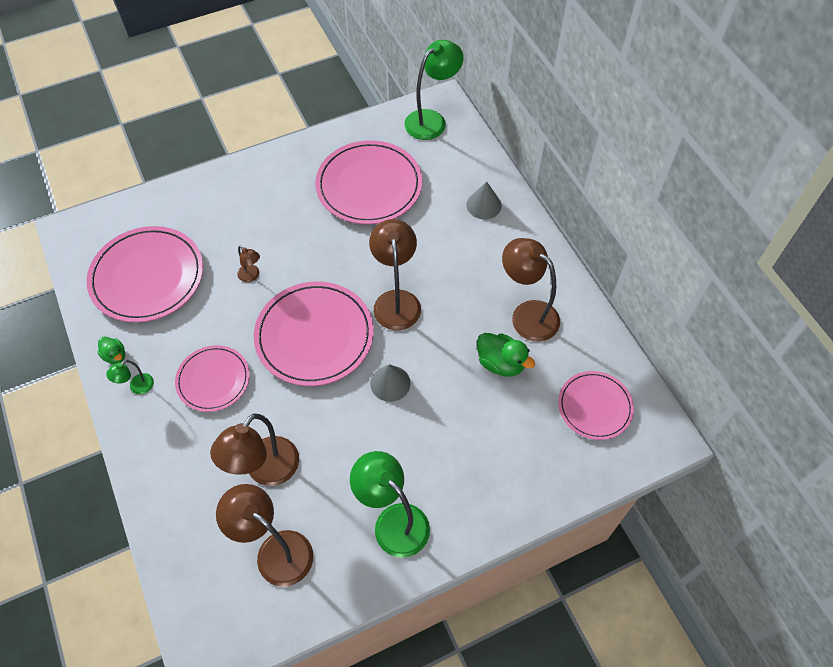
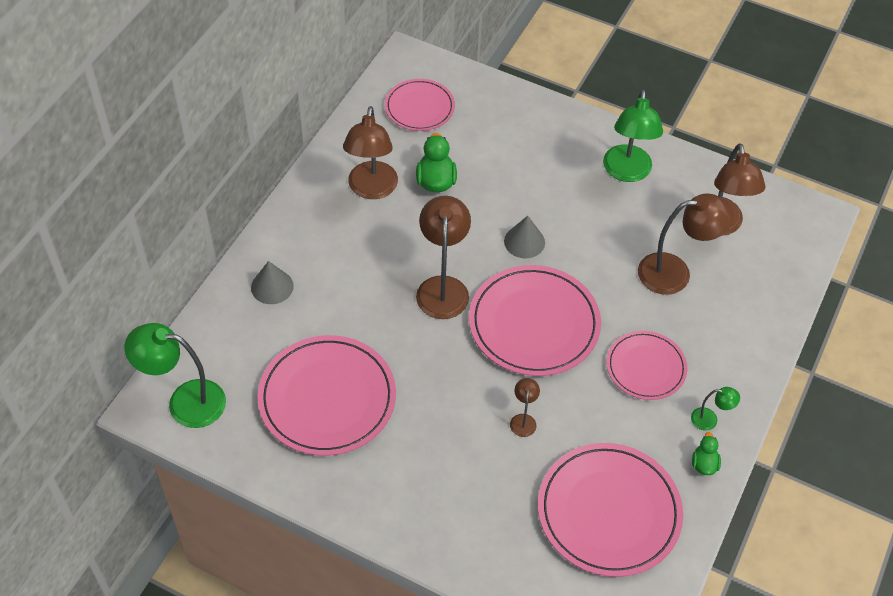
camera: 130 degrees left, 5 degrees down
(396, 300) = (442, 287): brown lamp -> brown lamp turned 135 degrees clockwise

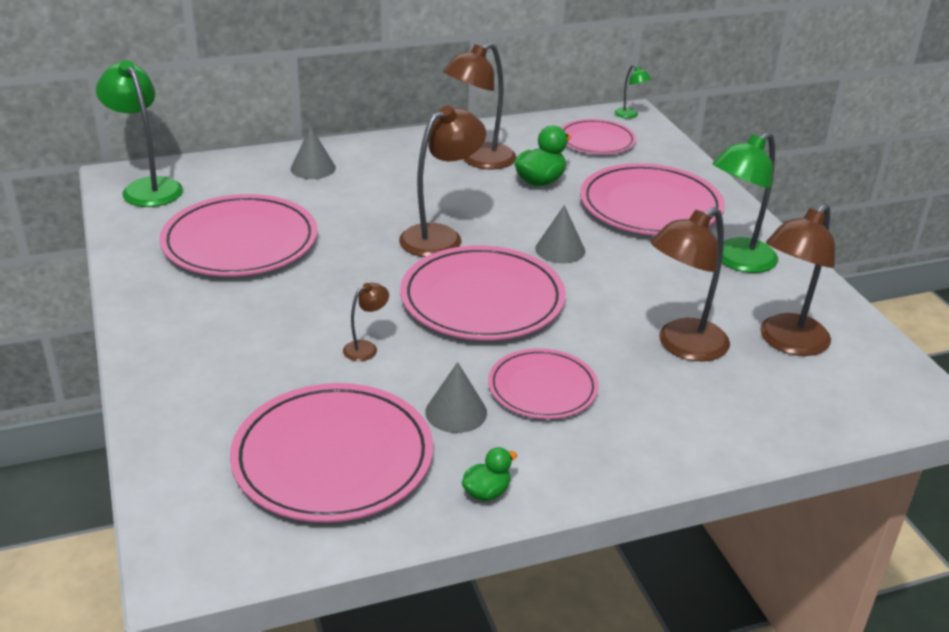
camera: 45 degrees right, 20 degrees down
(527, 155) = (650, 206): none -> pink plate
(626, 424) = (456, 412): none -> grey cone
(675, 273) = (682, 346): brown lamp -> brown lamp turned 105 degrees clockwise
(710, 420) = (549, 465): green lamp -> green lamp (630, 115)

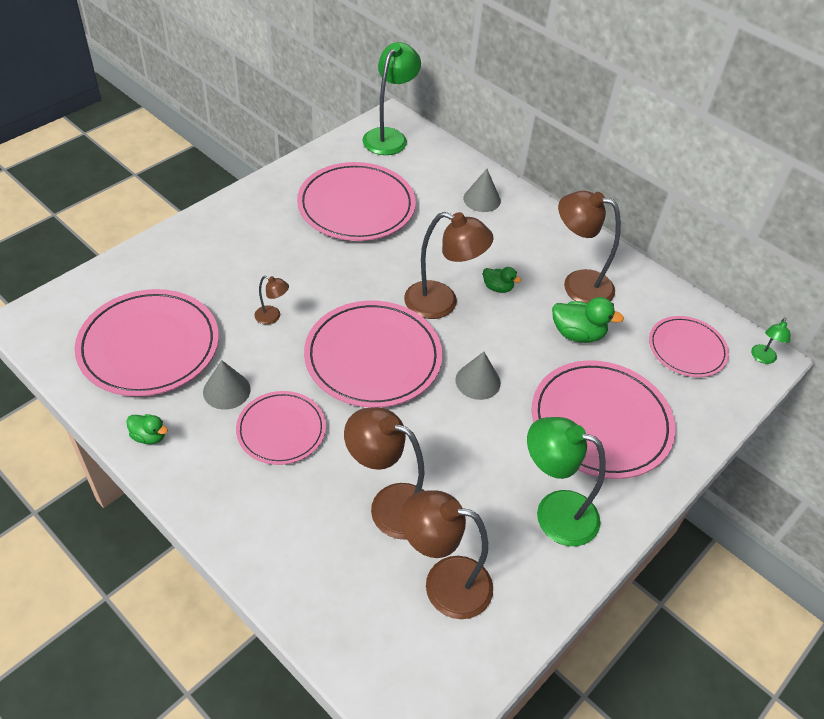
camera: 60 degrees right, 15 degrees up
(447, 200) = (497, 288): none -> green duck

